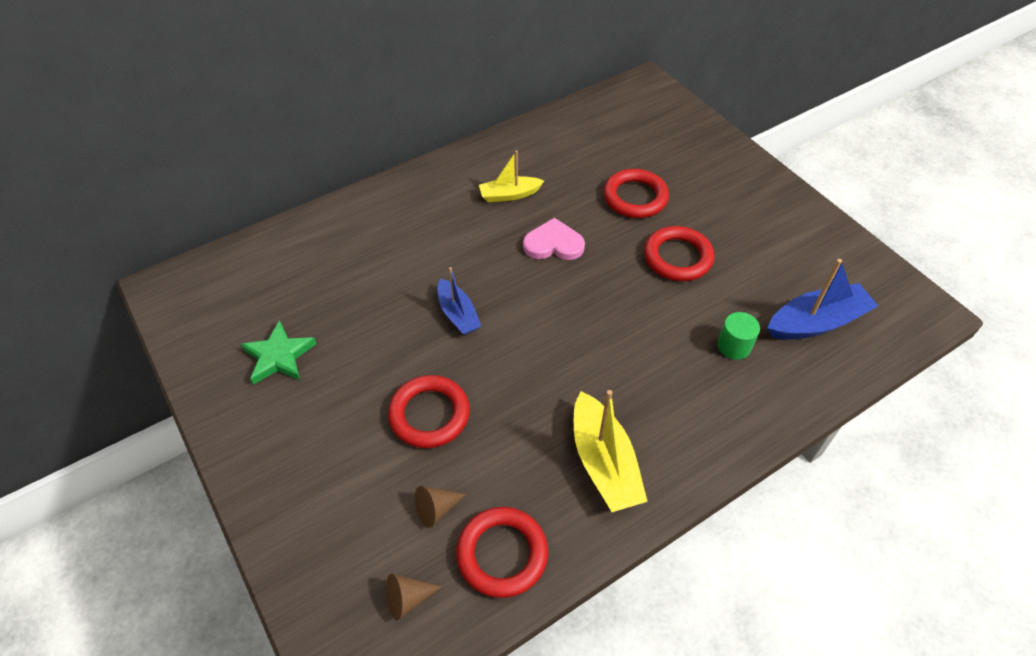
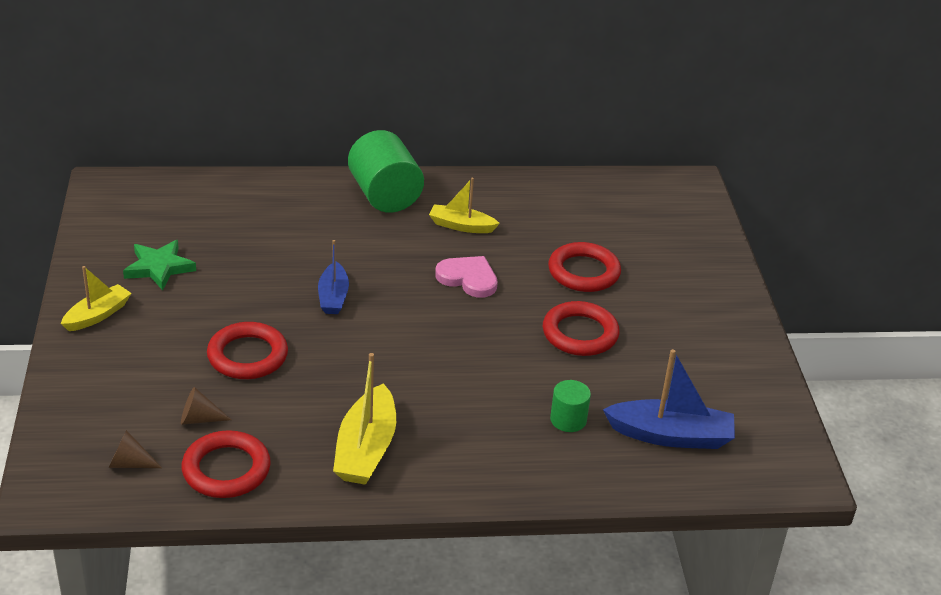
camera: 25 degrees right, 15 degrees down
(256, 439) = (97, 315): none -> yellow boat
(425, 191) = (385, 195): none -> green cylinder

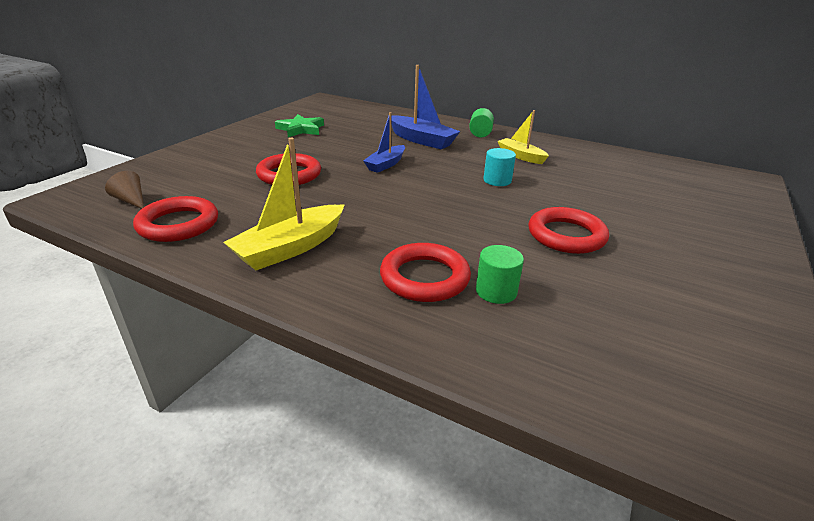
camera: 35 degrees right, 5 degrees down
(97, 315) = (237, 137): yellow boat -> none
(199, 419) = (209, 194): brown cone -> none
(385, 195) = (480, 133): green cylinder -> green cylinder, size x0.51
(468, 278) = (497, 180): pink heart -> turquoise cylinder
(583, 272) = (603, 201): red ring -> red ring (424, 277)
(671, 435) = (607, 348): blue boat -> blue boat (421, 140)

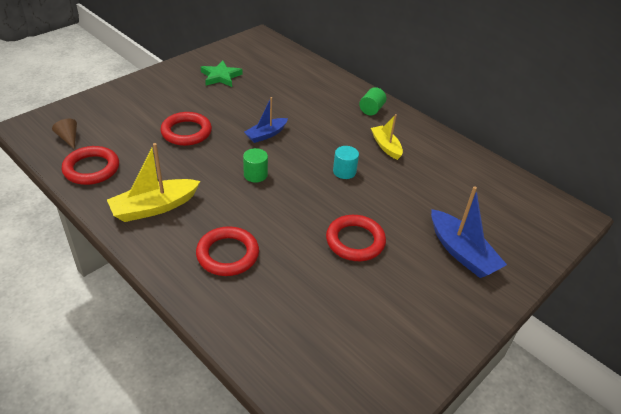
camera: 15 degrees right, 10 degrees up
(421, 140) = (314, 109): blue boat -> blue boat (462, 252)
(496, 291) = (267, 277): green cylinder -> green cylinder (255, 175)

